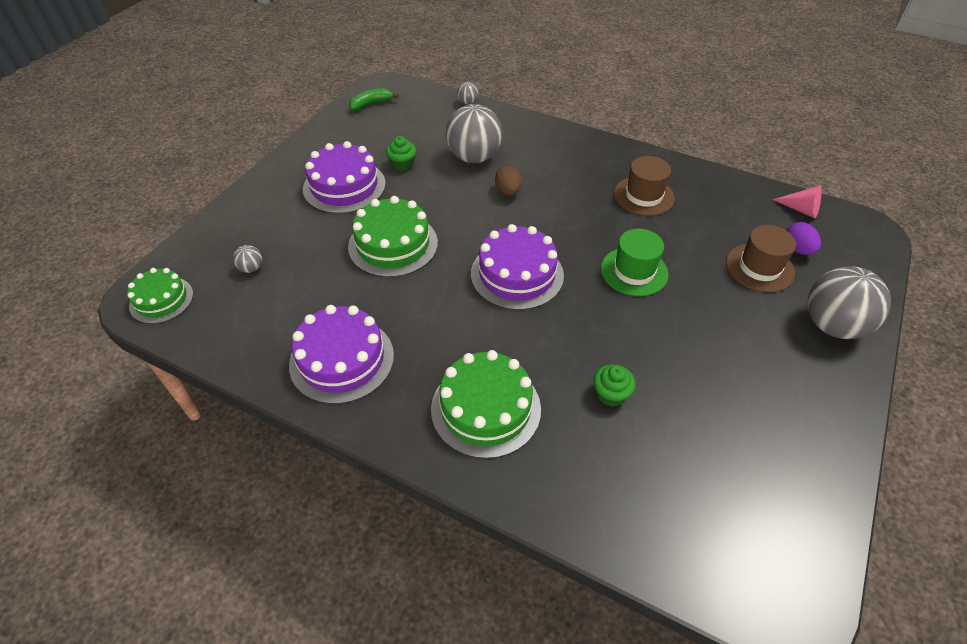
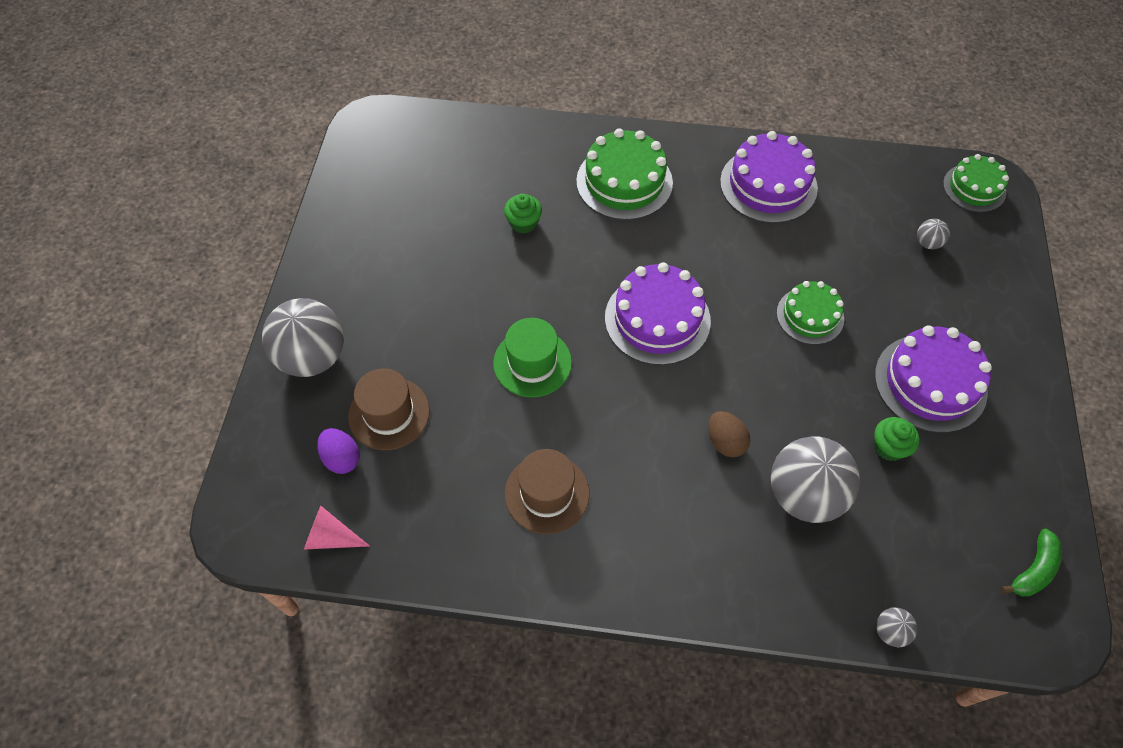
camera: 160 degrees right, 10 degrees up
(393, 244) = (810, 316): green cake -> green cake, size x0.63

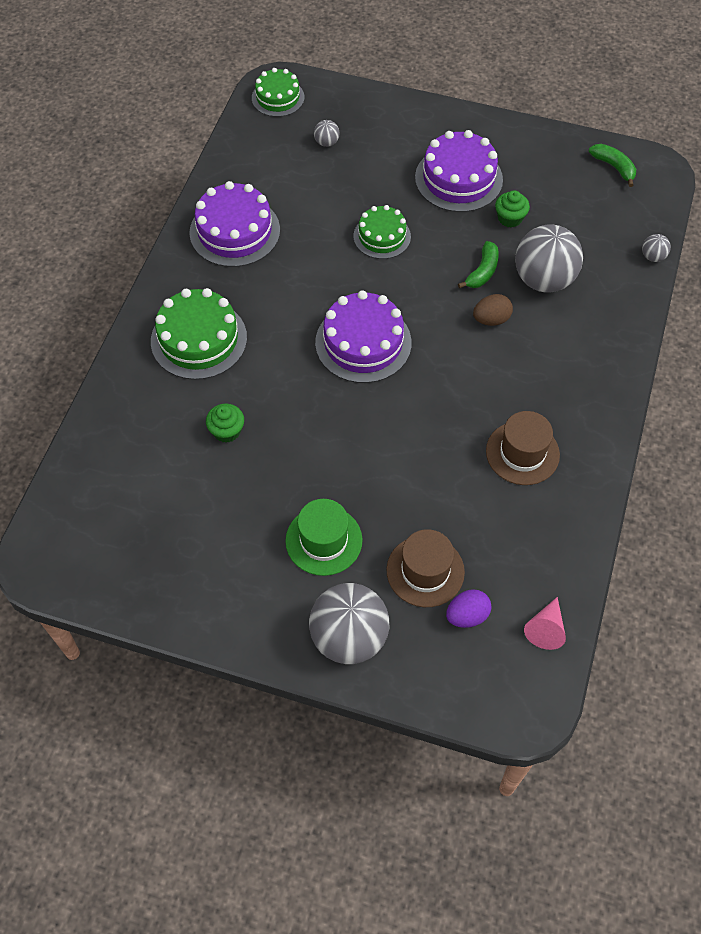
camera: 80 degrees left, 0 degrees up
(532, 363) = (391, 446): green hat -> green hat (324, 540)
(794, 425) = (482, 271): none -> green banana

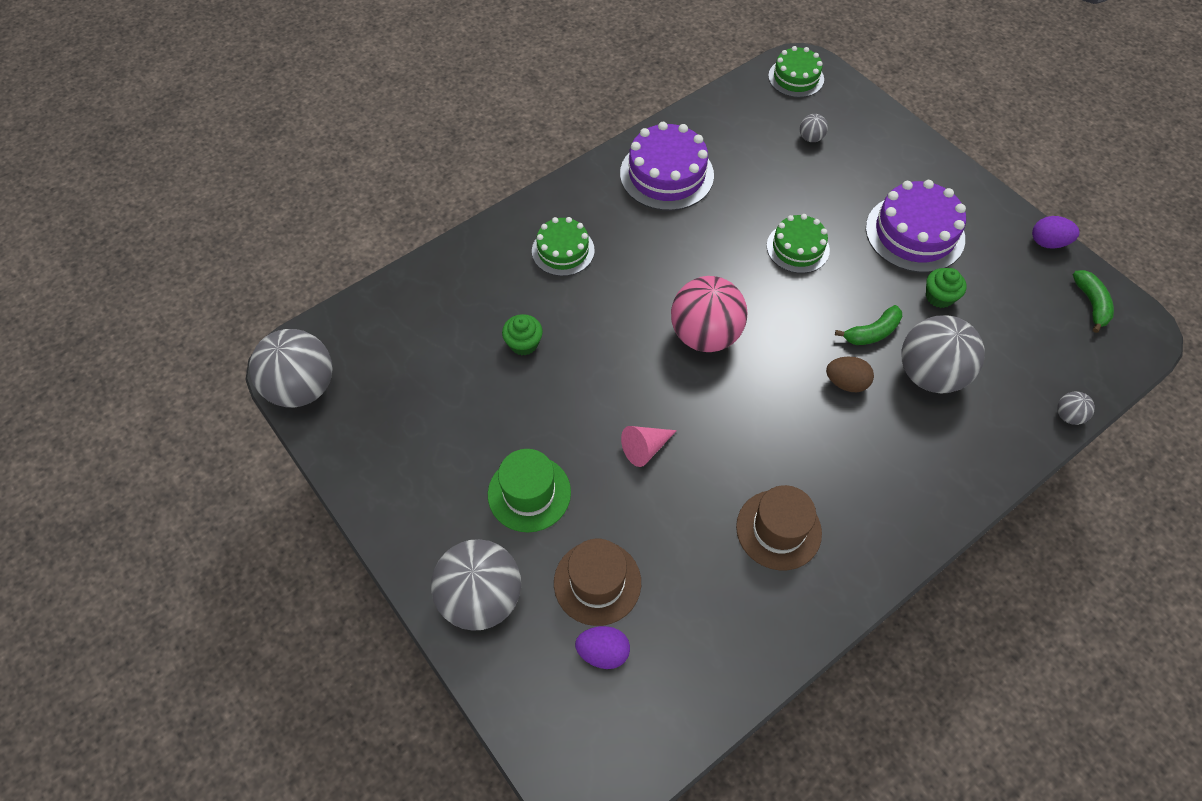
camera: 35 degrees right, 0 degrees up
(68, 575) = (302, 387): none -> grey ball
(199, 339) = (563, 250): green cake -> green cake, size x0.63
(363, 343) = (705, 335): purple cake -> pink ball
(545, 629) = (668, 718): pink cone -> pink cone (645, 448)
(555, 136) = (1048, 242): none -> purple egg

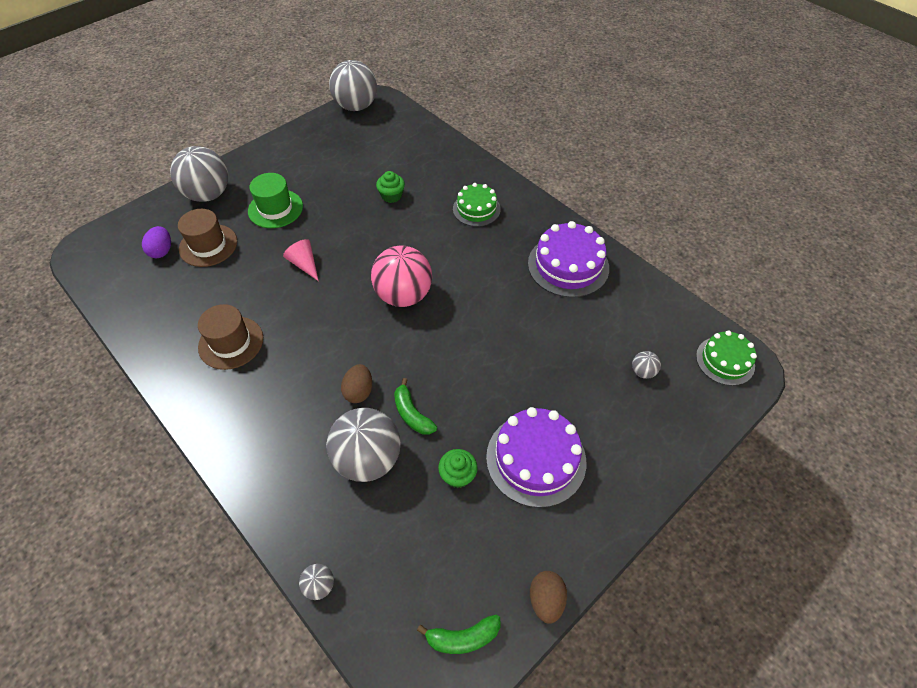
camera: 85 degrees right, 5 degrees down
(797, 248) = (501, 359): green cake -> none
(1048, 242) = (546, 600): purple egg -> brown egg

